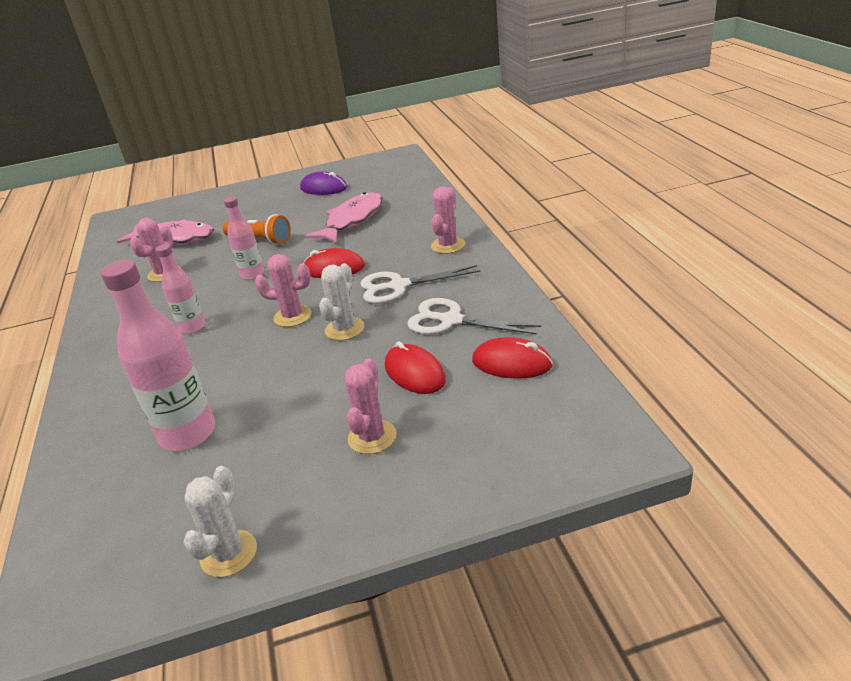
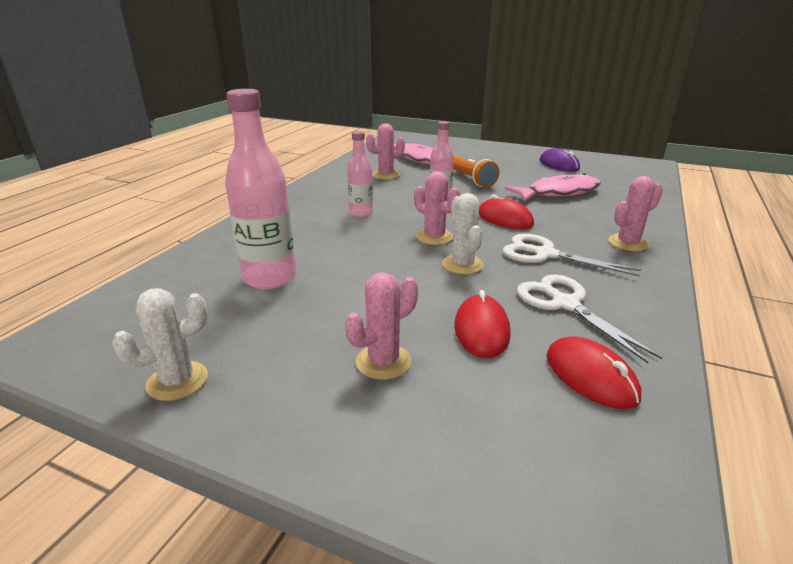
camera: 35 degrees right, 5 degrees down
(344, 329) = (462, 264): white cactus -> white cactus turned 75 degrees counterclockwise

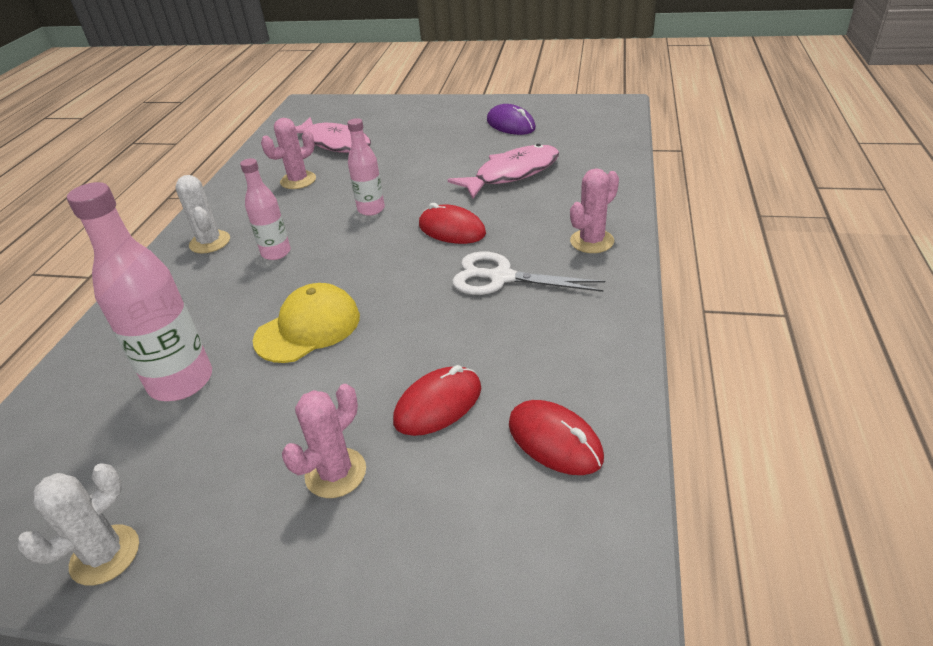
camera: 10 degrees left, 10 degrees up
(377, 261) = (308, 328): none -> yellow cap
(434, 237) = (371, 276): pink cactus -> none
(462, 264) = (408, 313): white cactus -> white cactus (210, 242)
(471, 179) = (407, 169): orange flashlight -> none
(481, 330) = (438, 404): red mouse -> red mouse turned 60 degrees clockwise
(565, 304) = (526, 348): white scissors -> none

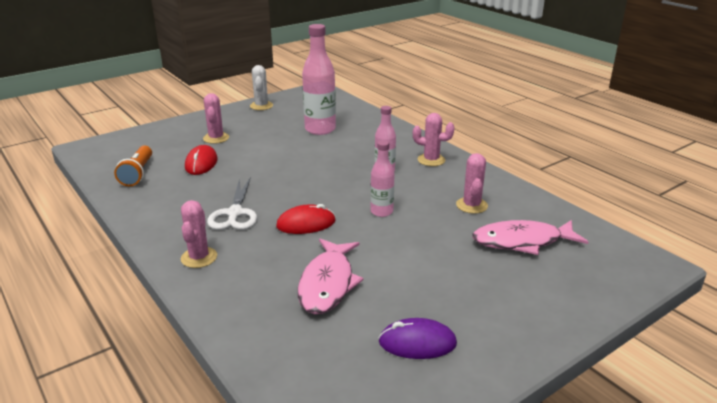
camera: 130 degrees right, 10 degrees down
(210, 242) = (431, 160): white cactus -> pink cactus
(308, 328) = (302, 158): yellow cap -> none
(501, 277) = (235, 213): white scissors -> white scissors turned 120 degrees clockwise
(555, 441) = (138, 173): red mouse -> orange flashlight

